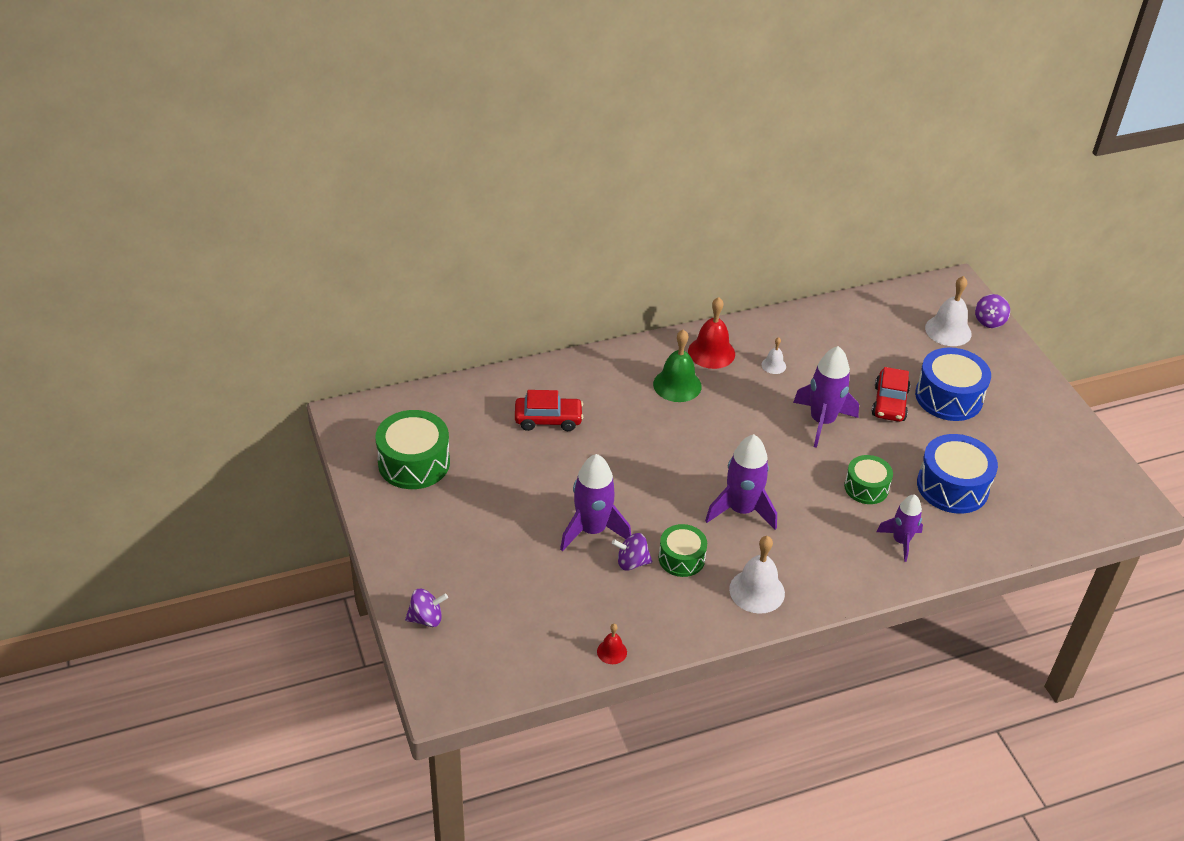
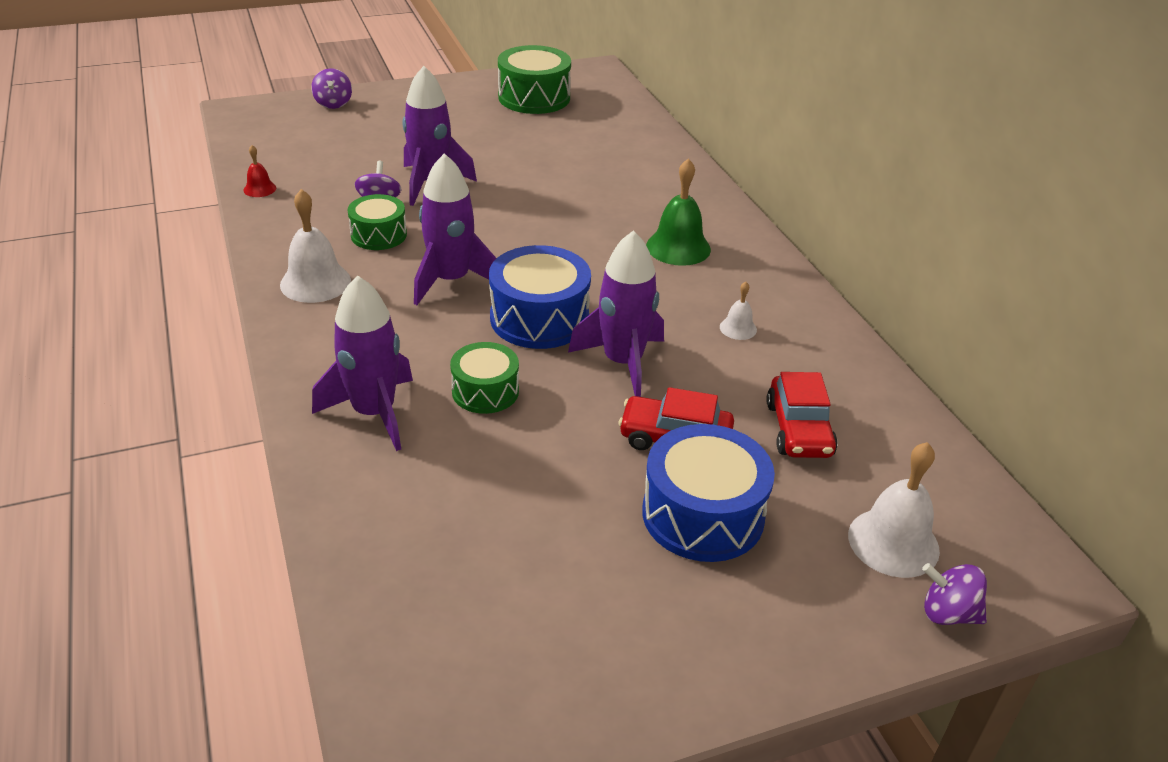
camera: 90 degrees right, 5 degrees down
(548, 419) = (603, 163): red car -> red car (799, 429)
(711, 352) = (751, 277): red bell -> none
(901, 541) = (374, 413): purple rocket -> purple rocket, size x1.57
(952, 486) = (482, 486): blue drum -> blue drum (539, 318)

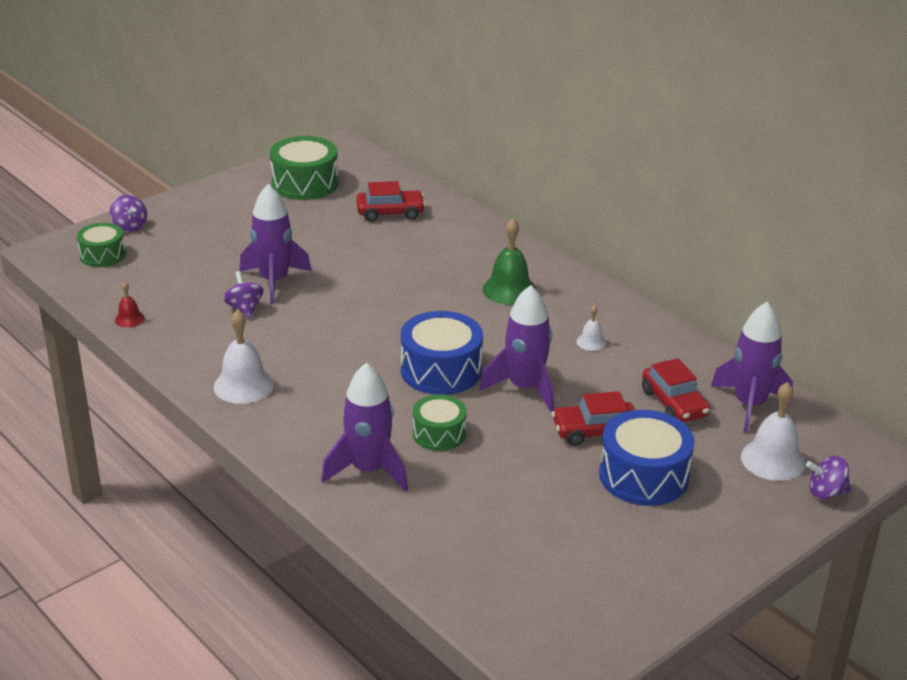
camera: 20 degrees left, 5 degrees down
(378, 235) = (264, 335): green drum -> green drum (102, 255)
(451, 280) = (351, 358): purple rocket -> purple rocket (749, 405)
(601, 142) = (390, 213): none -> red car

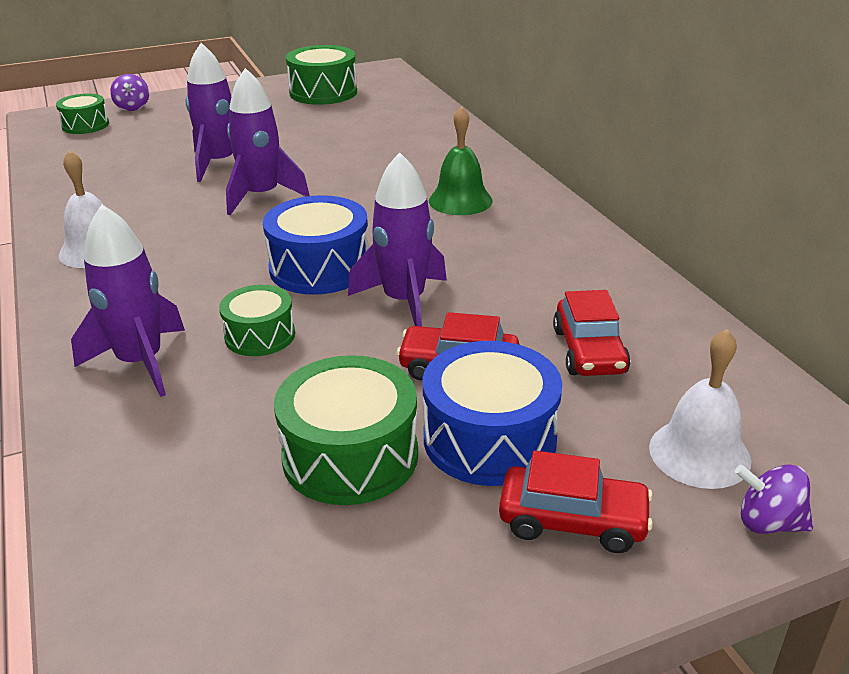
camera: 20 degrees right, 0 degrees up
(129, 319) = (51, 177): red bell -> none
(244, 309) = (167, 182): purple spinning top -> none
(390, 213) = (386, 122): red car -> red car (572, 521)
(564, 504) = (350, 455): none -> green drum
(591, 342) = (522, 265): white bell -> none
(749, 405) = (697, 371): purple rocket -> purple rocket (262, 196)

